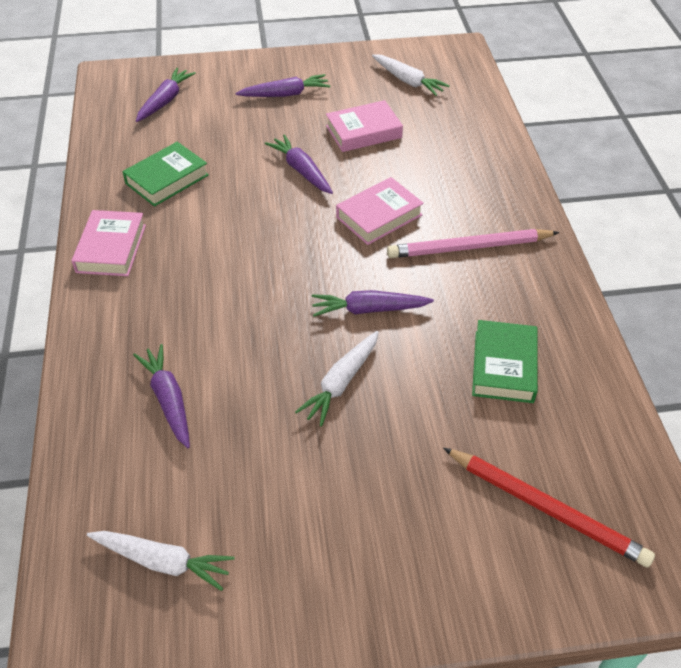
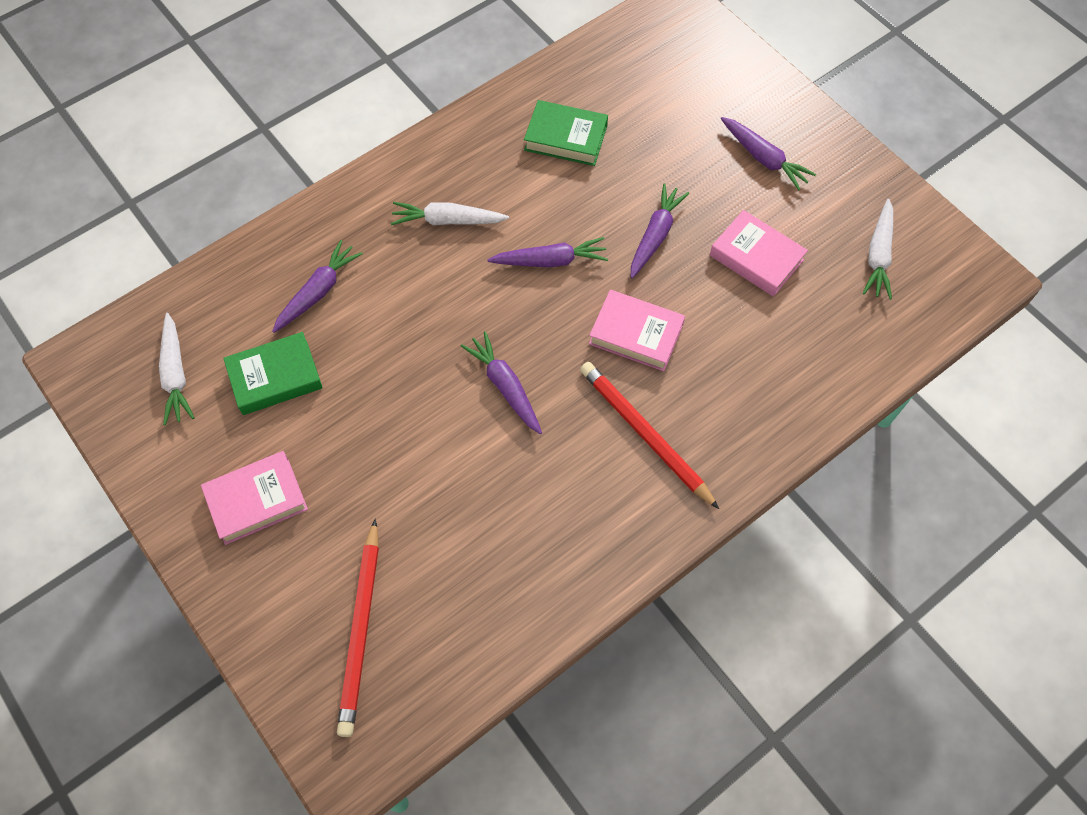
camera: 60 degrees right, 15 degrees up
(111, 248) = (452, 152): pink book -> pink book (257, 500)
(165, 101) = (674, 69): purple carrot -> purple carrot (550, 261)
(341, 383) = (407, 407): white carrot -> white carrot (448, 220)
(469, 247) = (645, 434): pink pencil -> red pencil
(503, 366) = (503, 531): green book -> green book (275, 377)

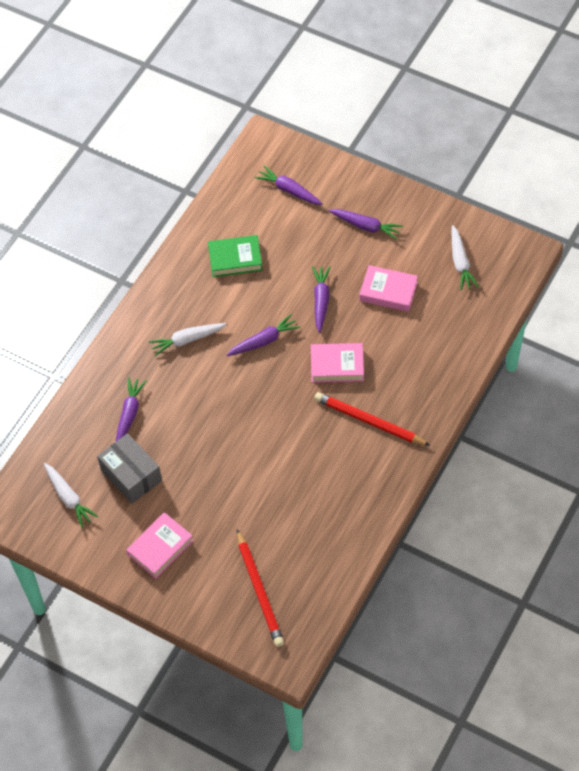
camera: 20 degrees left, 5 degrees down
(275, 377) = (131, 475): green book -> grey box
(505, 386) = (274, 426): purple carrot -> purple carrot (289, 190)

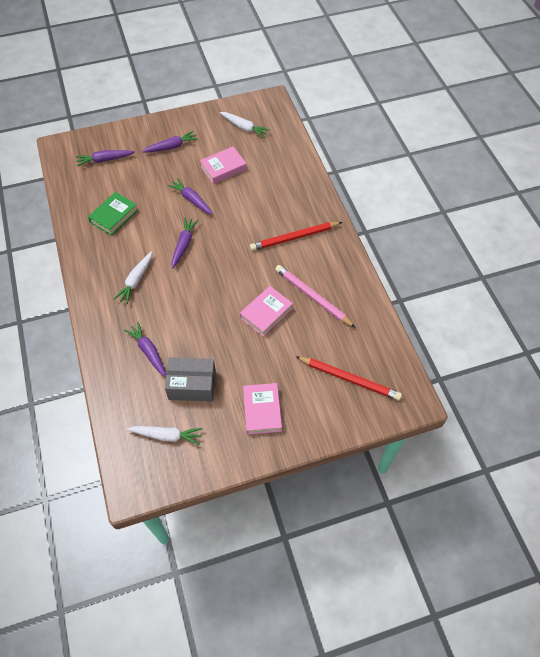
camera: 50 degrees left, 0 degrees up
(317, 492) = (313, 297): none -> pink pencil
(337, 365) = (241, 224): pink book -> pink book (266, 313)

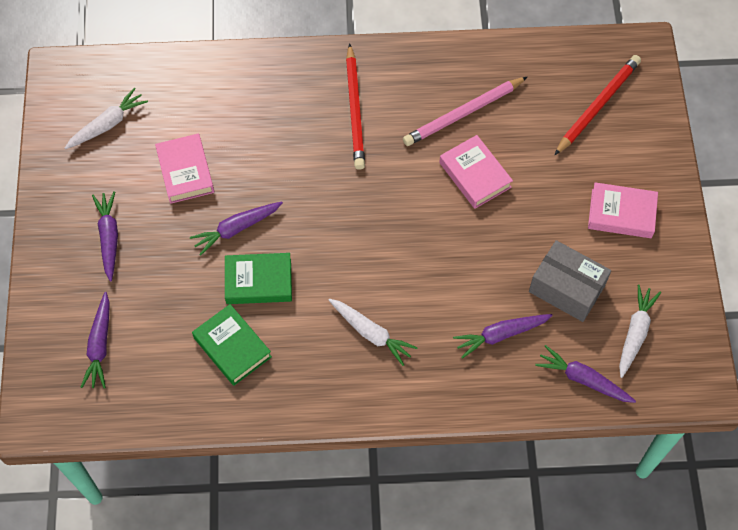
camera: 75 degrees left, 5 degrees up
(159, 218) = (258, 281): none -> green book
(184, 245) = (322, 256): purple carrot -> purple carrot (583, 379)
(192, 385) = (566, 288): grey box -> grey box turned 75 degrees counterclockwise

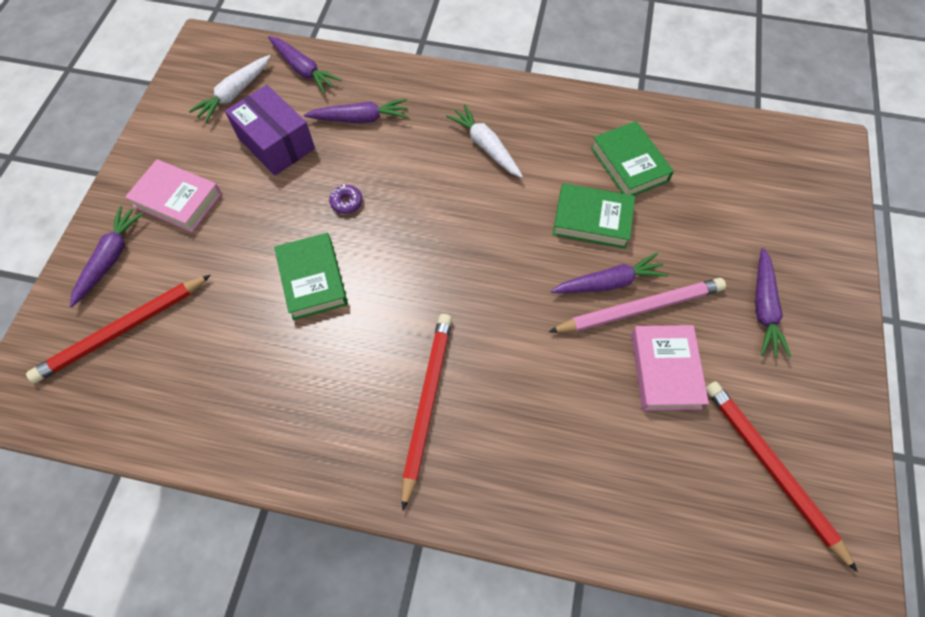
camera: 165 degrees left, 0 degrees up
(100, 345) = (769, 195): purple carrot -> purple carrot (110, 258)
(107, 124) = (771, 469): white carrot -> red pencil
(463, 113) = (290, 362): pink pencil -> pink pencil (639, 308)
(475, 175) = (312, 279): pink book -> green book
(476, 246) = (346, 202): none -> purple donut
(566, 288) = (276, 143): grey box -> purple box

